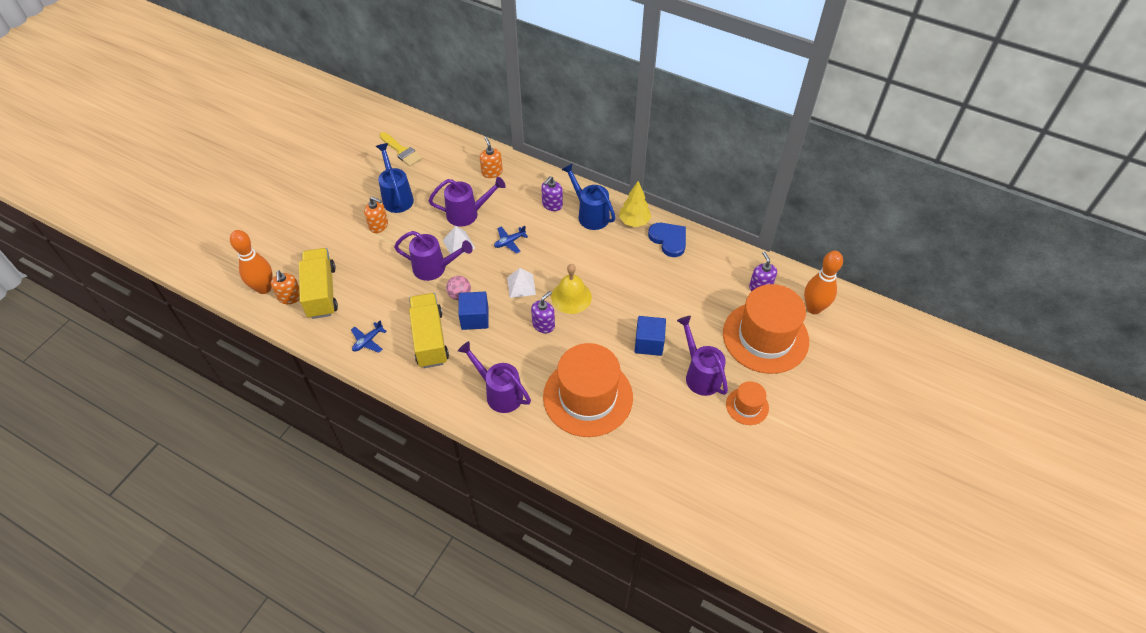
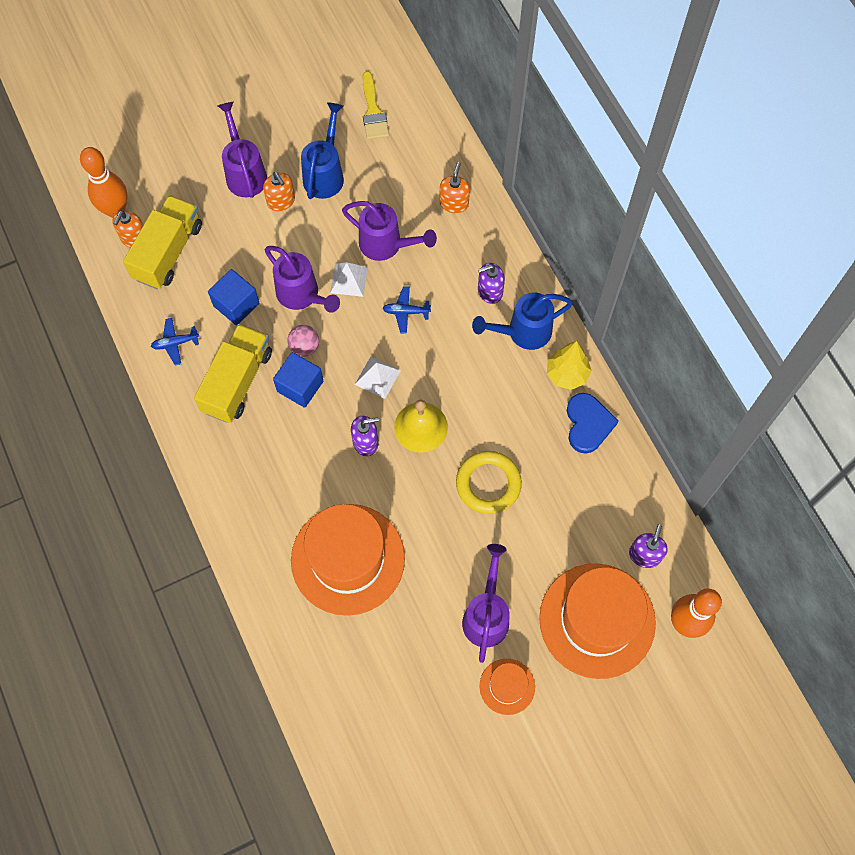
camera: 35 degrees right, 15 degrees up
(500, 393) = (262, 493): purple watering can -> purple watering can (245, 173)
(590, 214) = (523, 332): blue watering can -> blue watering can turned 105 degrees counterclockwise
(638, 303) = (488, 484): none -> yellow ring
(649, 343) = (461, 540): blue cube -> blue cube (236, 304)

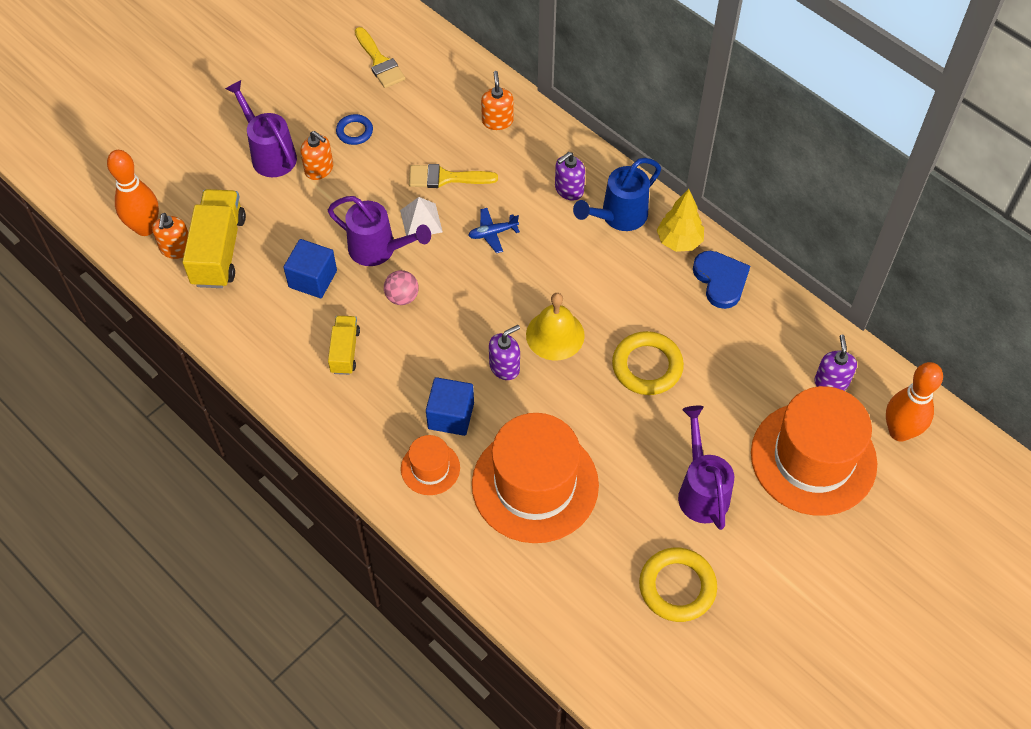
camera: 20 degrees left, 10 degrees down
(175, 343) = (262, 335): blue plane -> none
(237, 381) = (345, 351): yellow truck -> yellow truck, size x0.57
(300, 386) = (413, 335): blue cube -> blue cube (451, 416)
(325, 174) = (354, 131): blue watering can -> blue ring
(377, 377) = (490, 302): white pyramid -> none
(386, 245) = (445, 178): purple watering can -> yellow brush
(429, 694) = (677, 587): none -> yellow ring
(507, 686) = (753, 552): orange hat -> orange hat (430, 468)

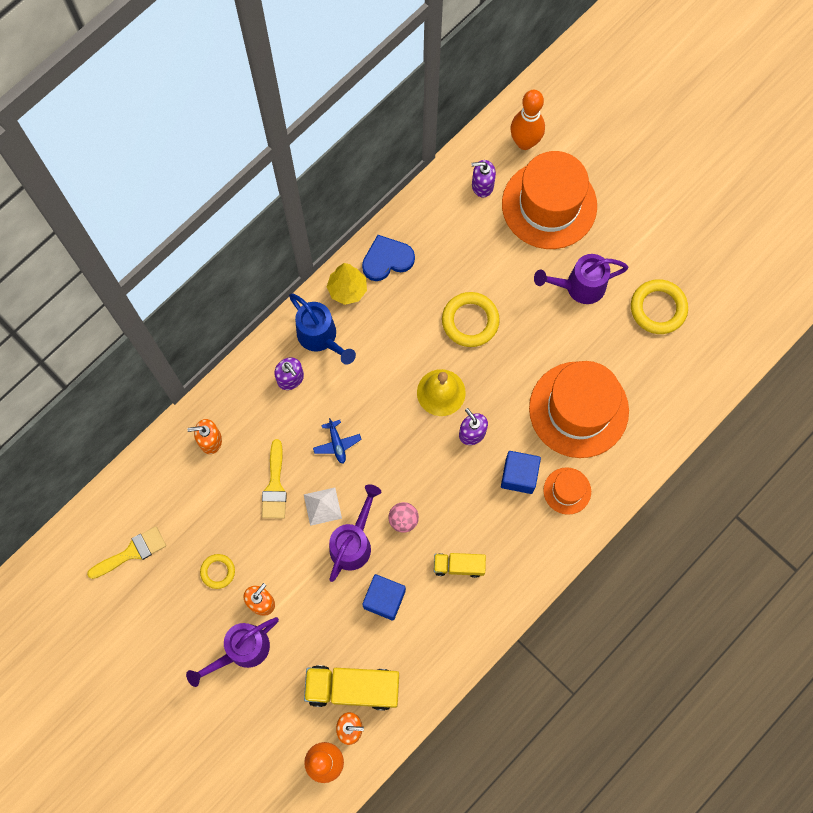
camera: 90 degrees left, 15 degrees up
(354, 131) = (218, 571): blue ring -> yellow ring

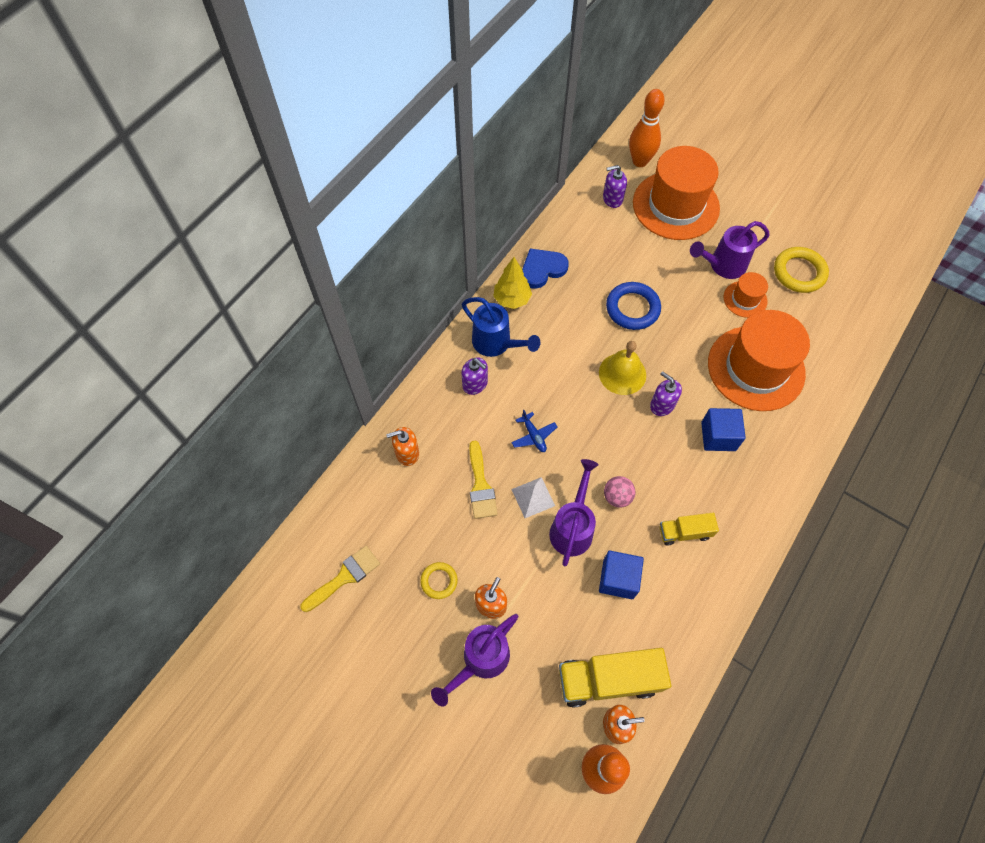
camera: 10 degrees left, 10 degrees down
(470, 321) = (632, 308): yellow ring -> blue ring
(567, 491) = (768, 442): orange hat -> orange hat (745, 299)

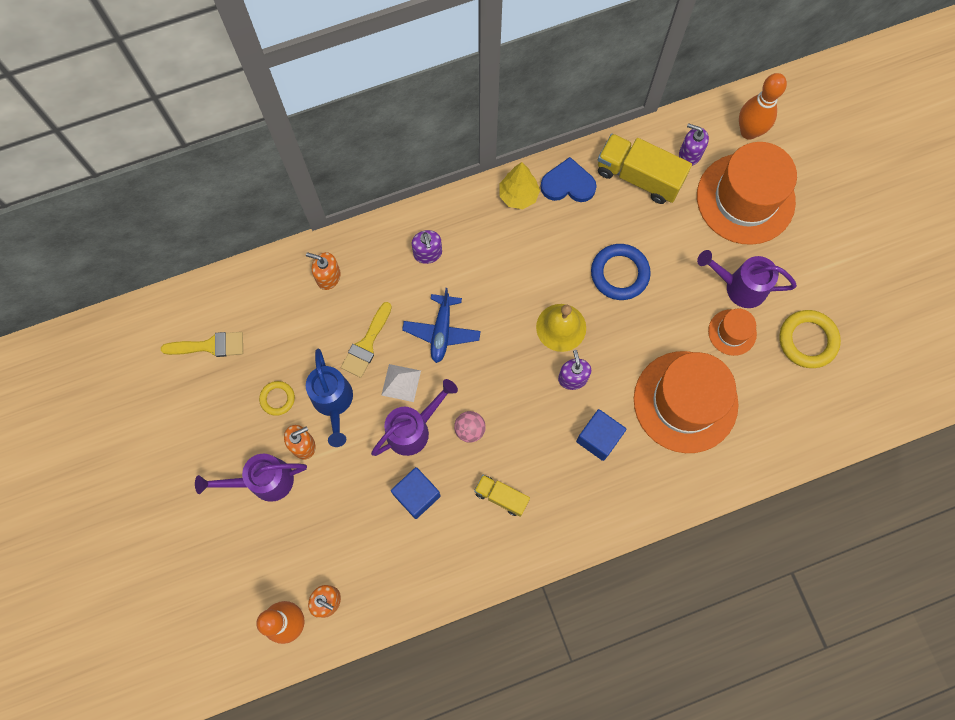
camera: 35 degrees right, 10 degrees up
(496, 343) = (473, 228): blue watering can -> blue watering can (333, 402)
(533, 436) = (441, 331): blue plane -> blue plane, size x1.55
(608, 679) = (348, 564): yellow truck -> yellow truck (639, 177)

